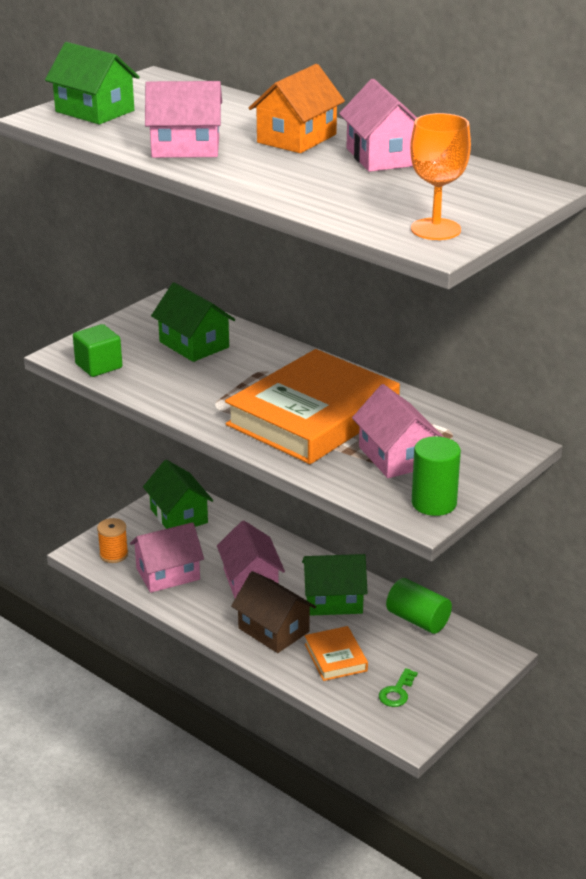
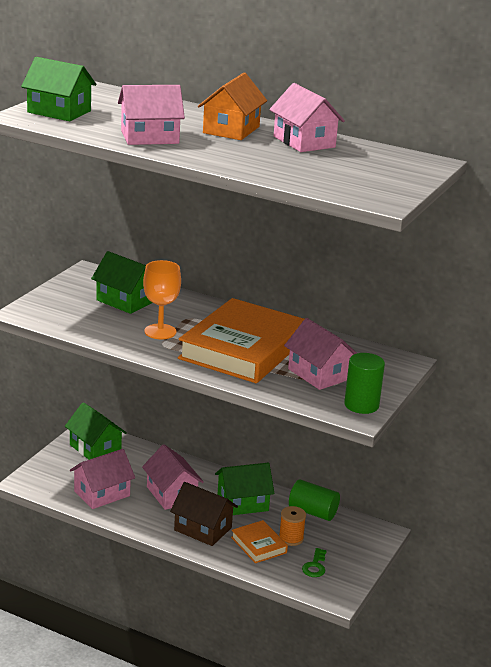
camera: 15 degrees left, 5 degrees down
(99, 366) = (54, 320): green cube -> none
(114, 554) = (51, 482): orange spool -> orange spool (291, 538)
(435, 229) = (374, 190): orange goblet -> orange goblet (160, 332)

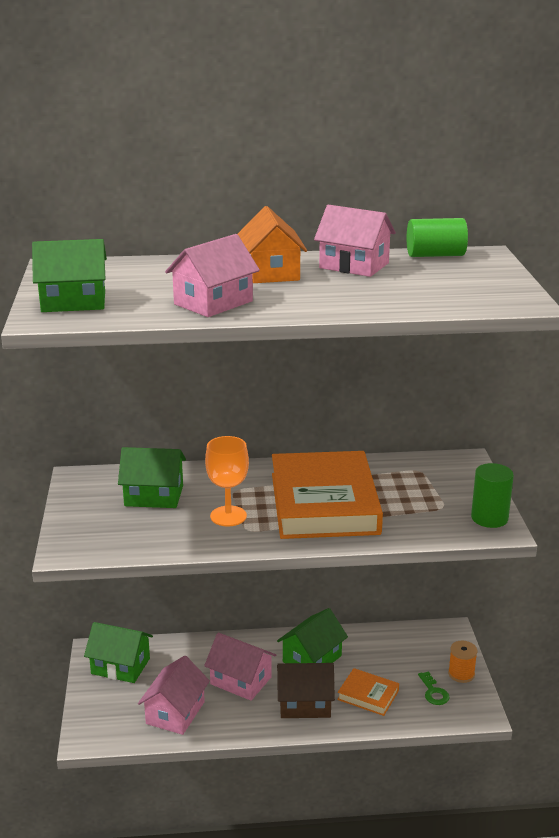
camera: 30 degrees left, 0 degrees up
(291, 538) = (387, 674): orange spool -> orange spool (461, 674)
(313, 512) = (378, 638): green cylinder -> green cylinder (435, 255)
(319, 374) = (418, 502): pink house -> none

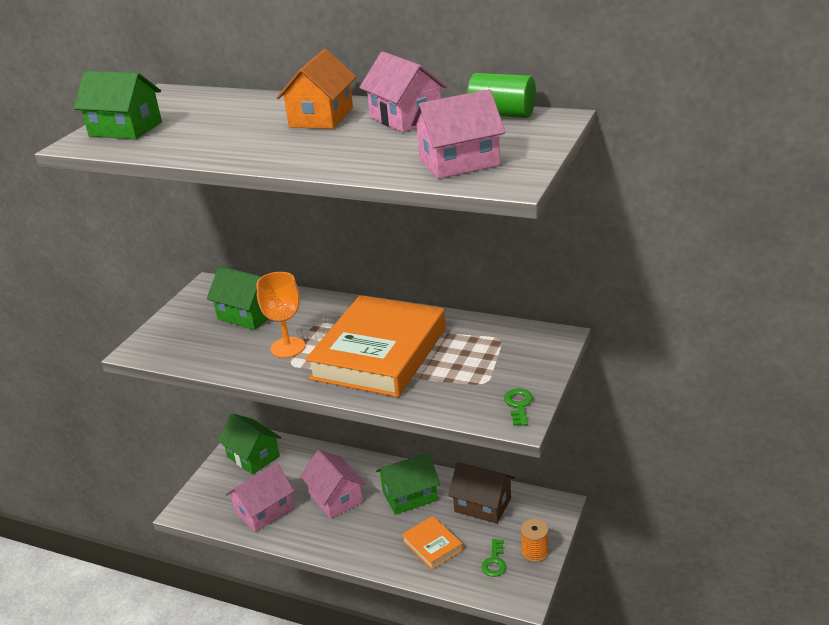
camera: 30 degrees right, 5 degrees up
(213, 303) = (227, 144): pink house -> pink house (459, 162)
(305, 703) = (372, 536): brown house -> brown house (482, 505)
(489, 518) = (519, 405): green cylinder -> green key

